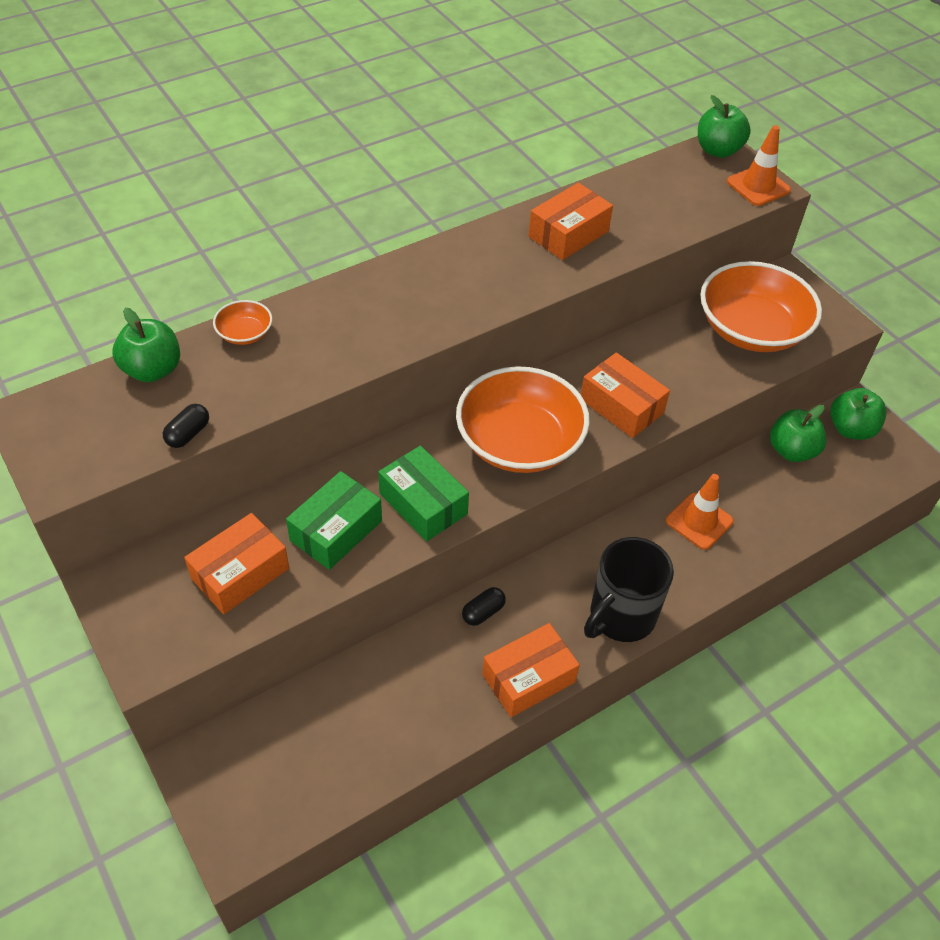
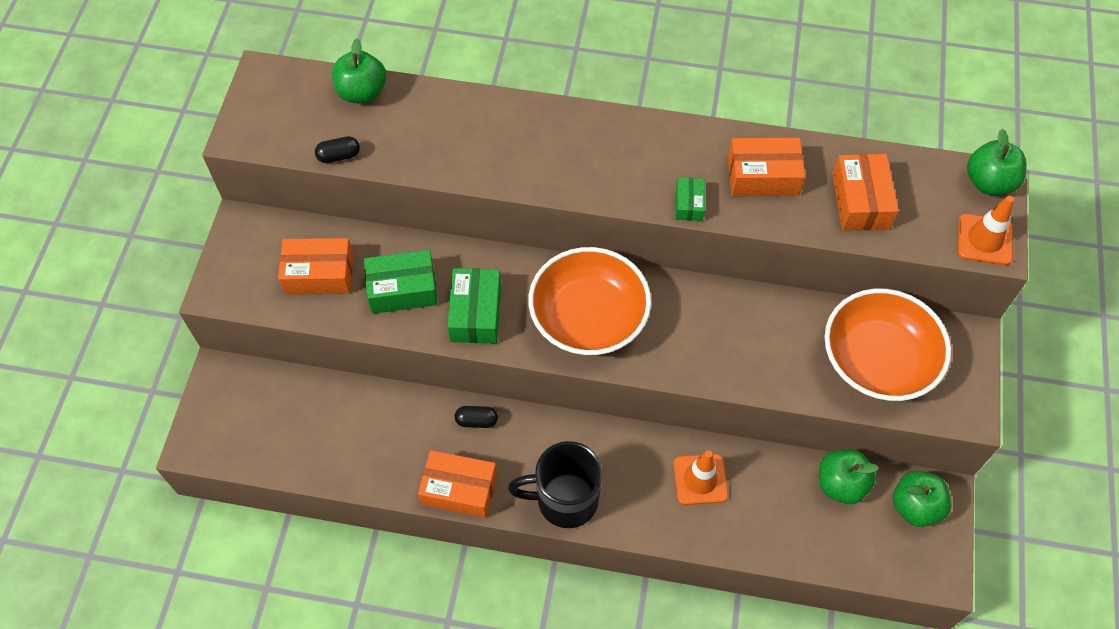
camera: 45 degrees right, 10 degrees up
(245, 333) = (444, 103): orange bowl -> none
(538, 285) = (689, 204): none -> green box
(621, 406) = (695, 346): orange box -> orange box (860, 201)

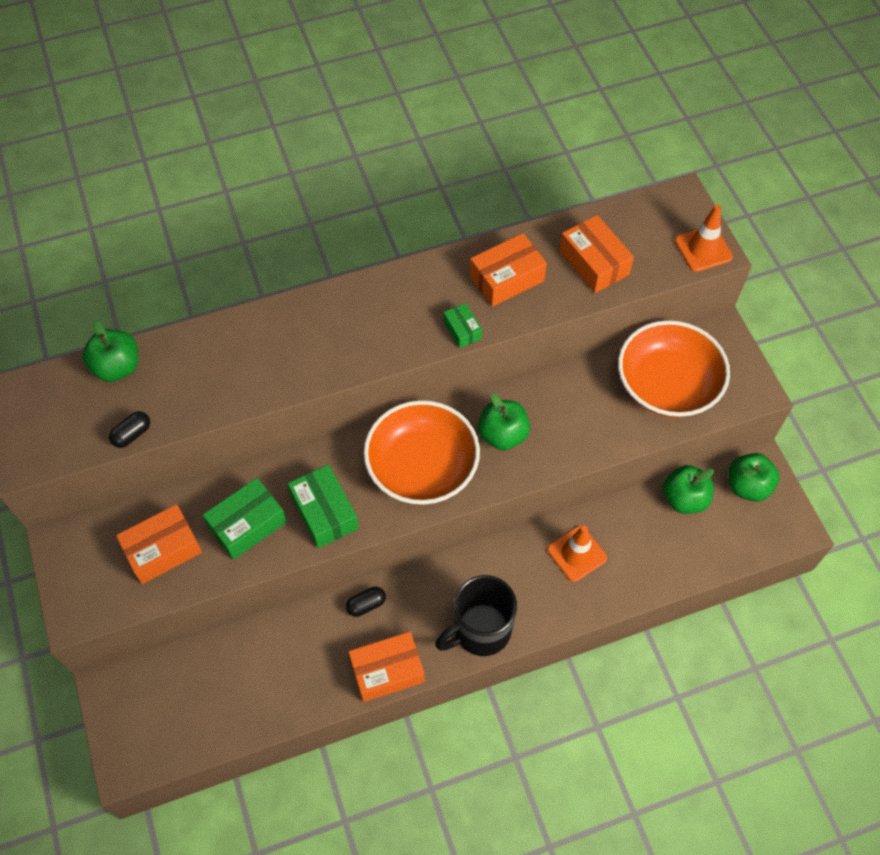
camera: 30 degrees left, 0 degrees up
(989, 182) = (679, 202): green apple -> green apple (502, 435)

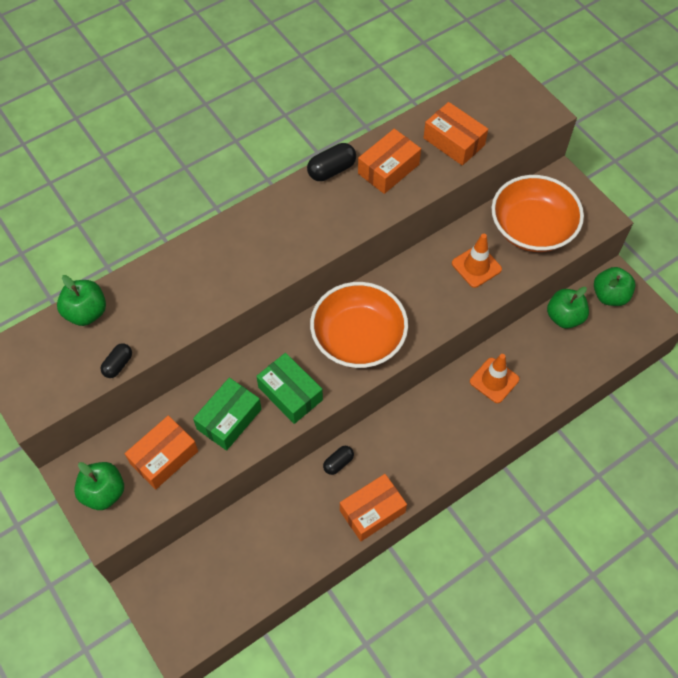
camera: 15 degrees left, 0 degrees up
(441, 265) = (331, 170): none -> black capsule
(462, 330) = (366, 218): green box -> none
(480, 630) = (437, 460): black mug -> none
(502, 435) = (415, 297): green apple -> green apple (103, 492)
(703, 249) = (535, 113): orange traffic cone -> orange traffic cone (476, 266)

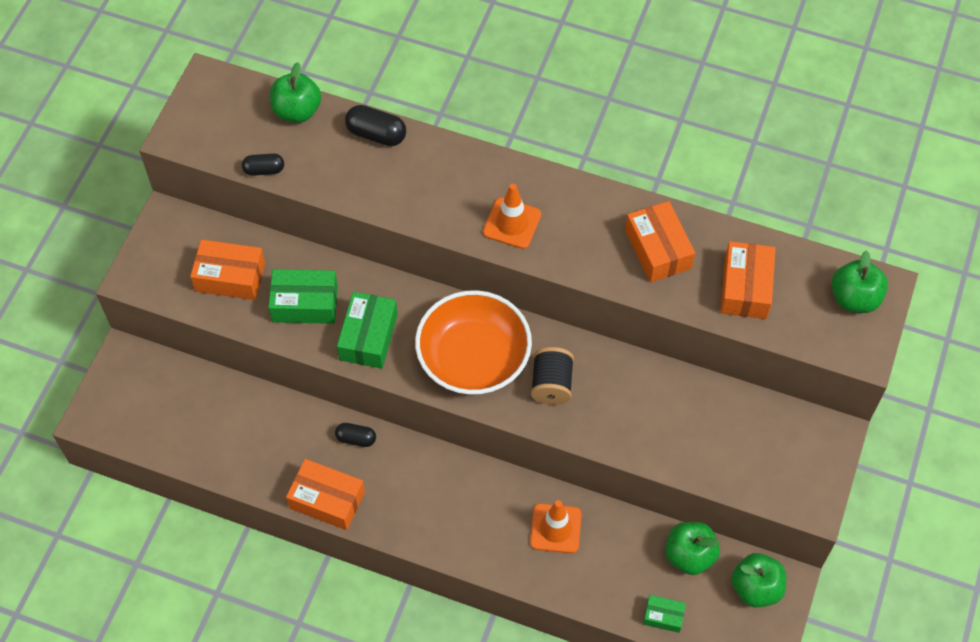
camera: 55 degrees right, 0 degrees up
(103, 492) = (164, 254): green apple -> green apple (854, 298)
(331, 170) = (614, 201): black capsule -> black capsule (376, 134)
(388, 169) = (658, 249): orange box -> orange box turned 60 degrees clockwise
(414, 304) = (551, 384): none -> black spool
(476, 266) = (645, 415): orange traffic cone -> orange traffic cone (512, 223)
(532, 228) = (739, 442): orange bowl -> none
(596, 357) = (663, 616): none -> green box

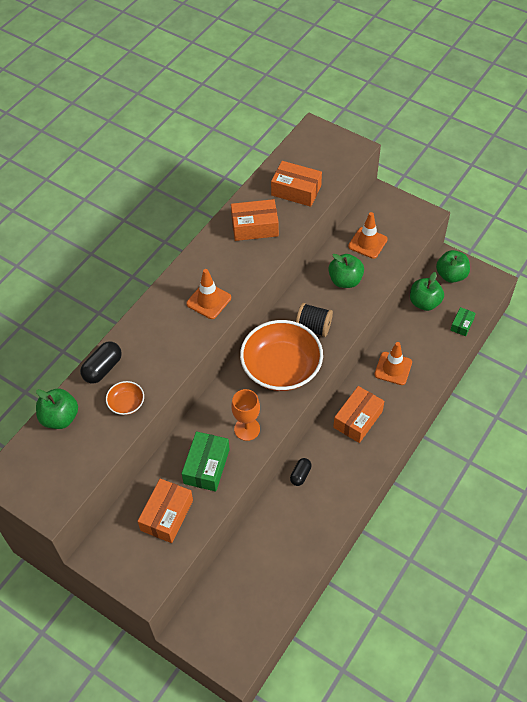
camera: 75 degrees left, 5 degrees down
(264, 170) = (107, 449): black capsule -> none
(327, 500) = (344, 502): orange box -> orange box (358, 419)
(331, 173) = (126, 403): none -> orange bowl
(368, 337) = (247, 429): green box -> orange goblet
(729, 429) = (367, 243): none -> orange traffic cone
(854, 298) = (318, 143): green apple -> green apple (345, 280)

